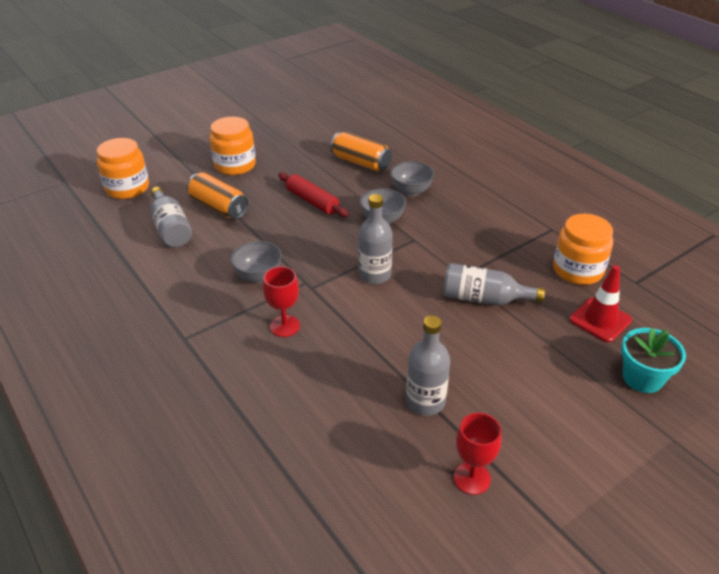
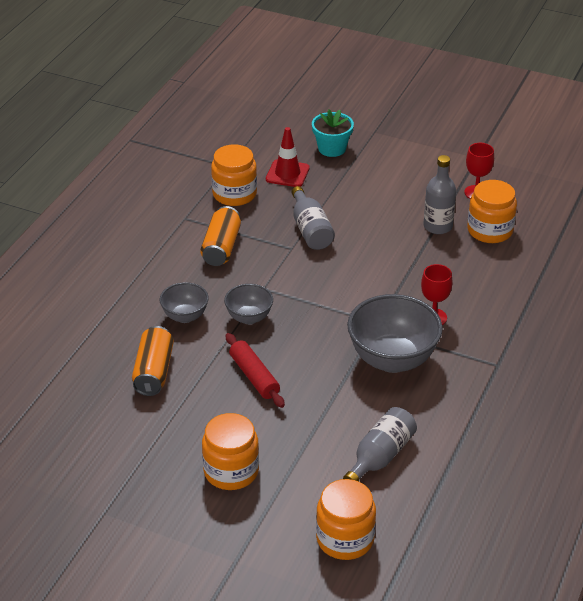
camera: 120 degrees left, 0 degrees up
(218, 207) = (318, 440): orange can -> orange can (221, 247)
(258, 276) = (392, 359): grey bowl -> grey bowl, size x1.85
(312, 201) = (254, 376): red rolling pin -> red rolling pin turned 45 degrees counterclockwise
(374, 275) = (331, 294): grey bottle -> none
(384, 448) = (490, 230): none -> orange jar

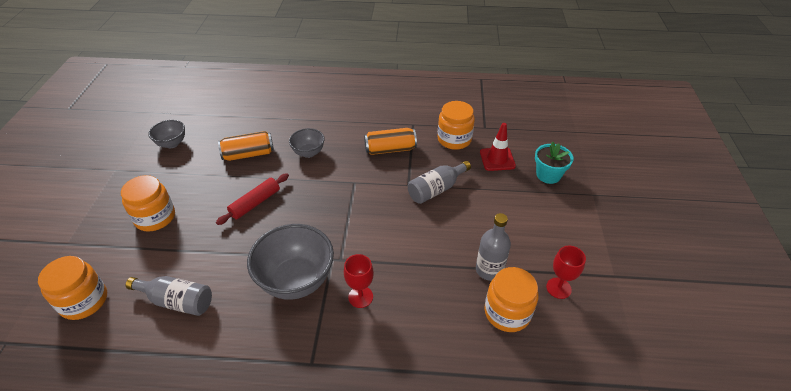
camera: 70 degrees right, 5 degrees up
(249, 317) = (318, 183): grey bowl -> grey bowl (172, 144)

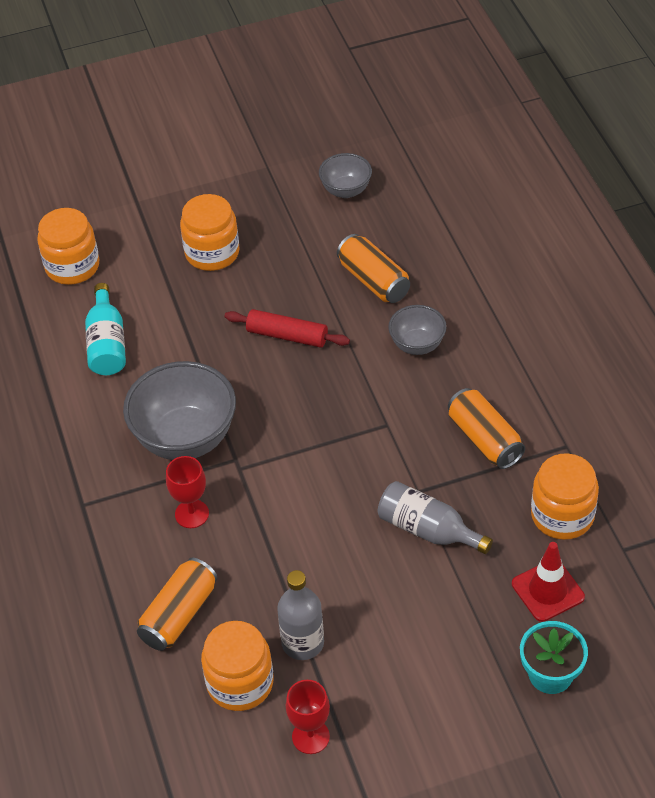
camera: 70 degrees right, 5 degrees up
(177, 301) = (107, 344): grey bottle -> turquoise bottle
(439, 330) = (179, 615): none -> orange can

